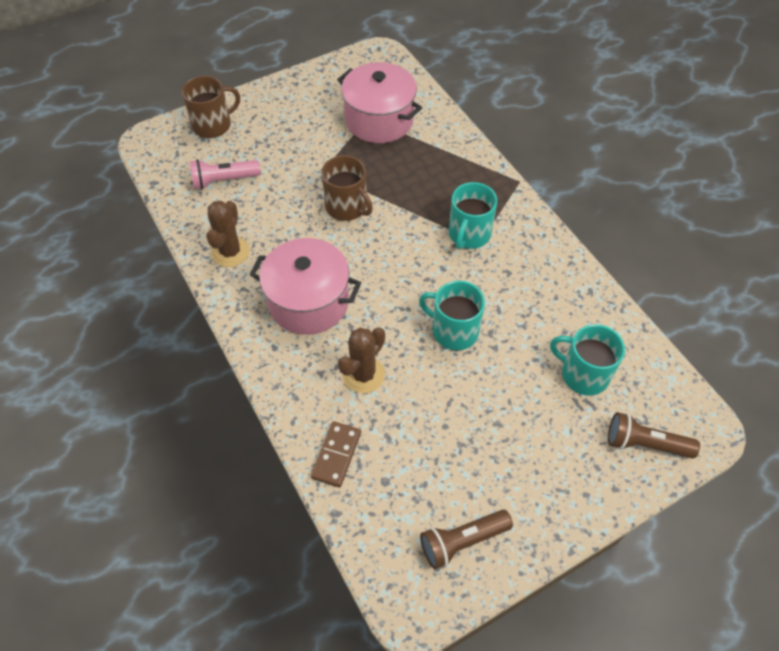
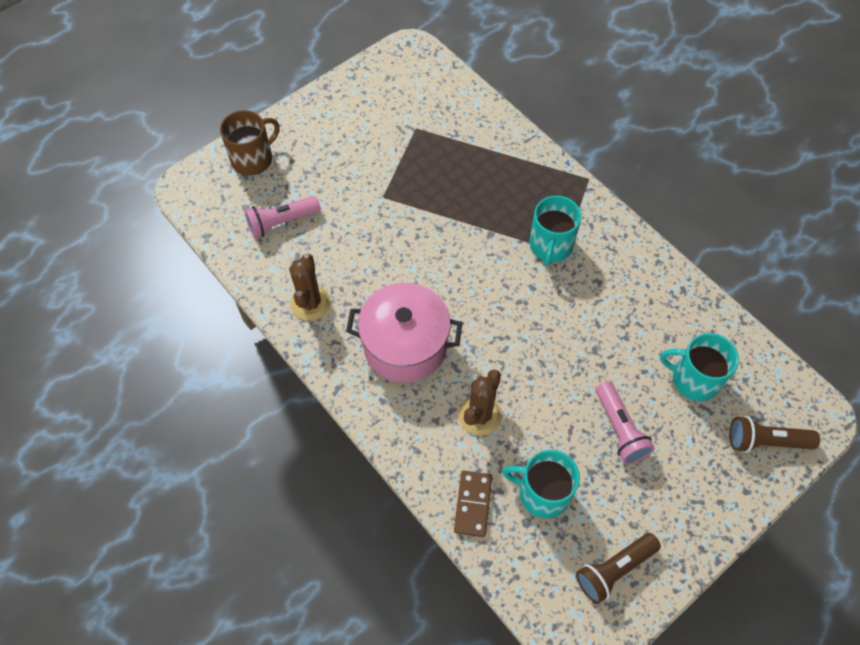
camera: 10 degrees left, 5 degrees up
(347, 207) = (419, 233): brown mug -> none
(379, 120) = (429, 128): pink pot -> none
(454, 331) = (558, 353): turquoise mug -> turquoise mug (542, 493)
(498, 409) = (620, 429): none -> pink flashlight

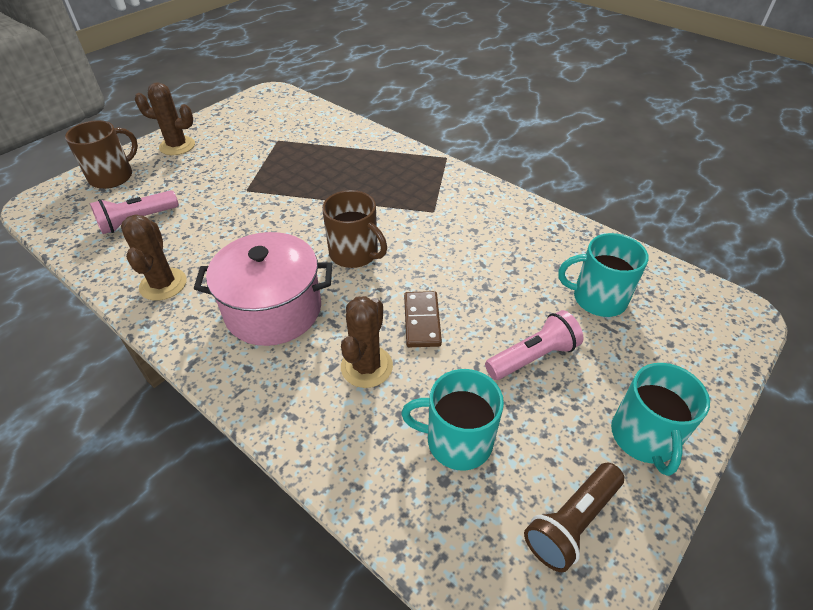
camera: 10 degrees left, 15 degrees down
(313, 123) = (177, 146): none -> brown cactus
(473, 504) = (370, 469): brown domino -> brown domino (422, 321)
(481, 293) = (354, 253): none -> brown mug
(550, 246) = (420, 208): turquoise mug -> turquoise mug (644, 437)
(620, 429) = (532, 357): pink flashlight -> pink flashlight turned 90 degrees counterclockwise
(765, 441) = (697, 346): brown flashlight -> none

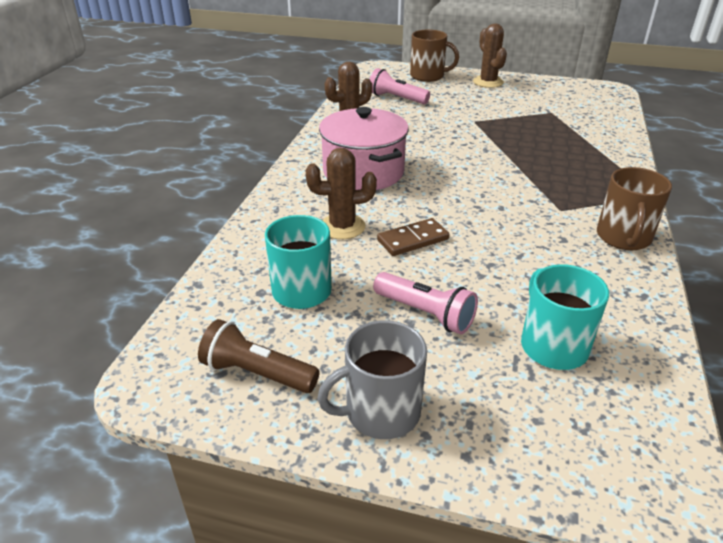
camera: 65 degrees right, 10 degrees down
(354, 253) = (457, 186): brown mug -> brown mug (623, 237)
(644, 437) = (380, 412): turquoise mug -> grey mug

